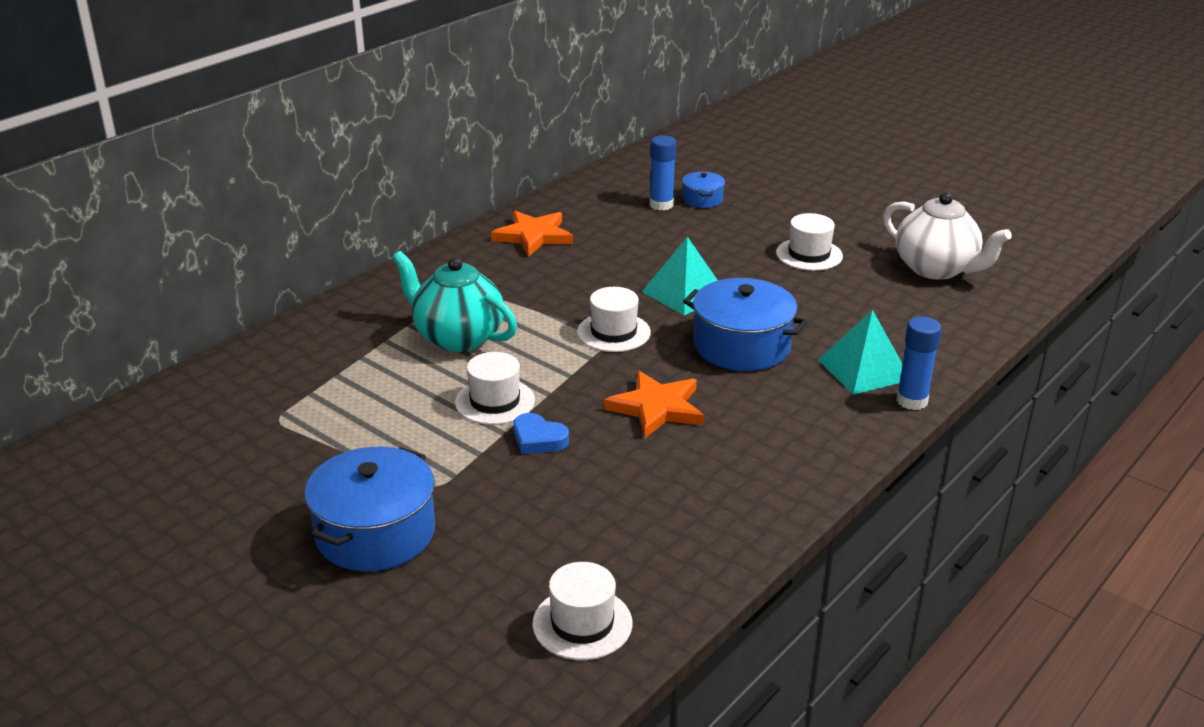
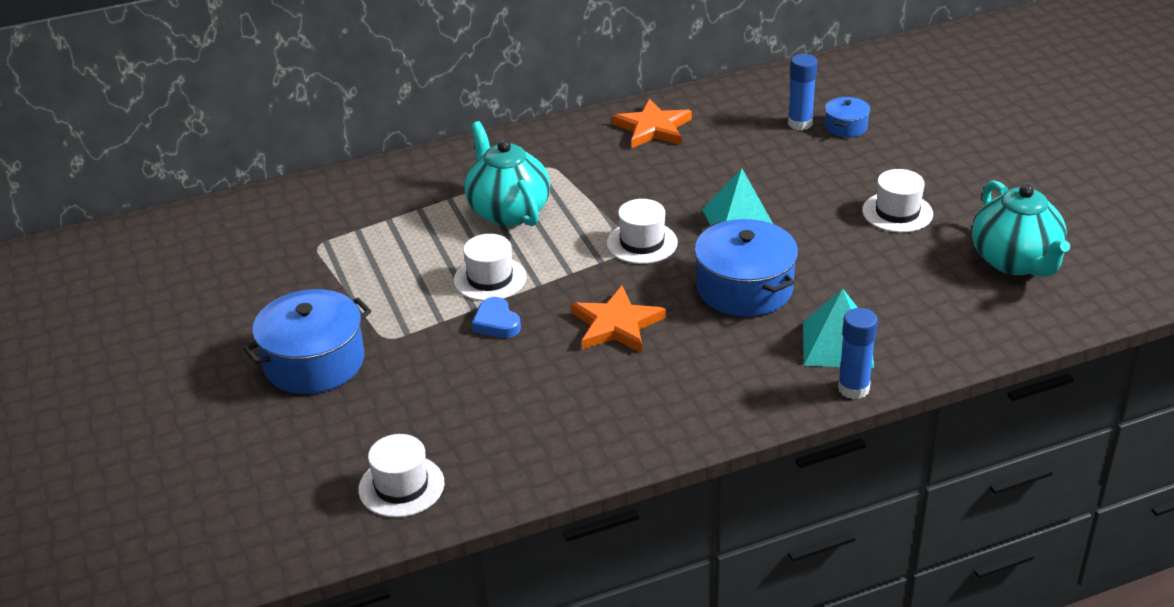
camera: 30 degrees right, 5 degrees up
(936, 269) = (1015, 262): white teapot -> turquoise teapot

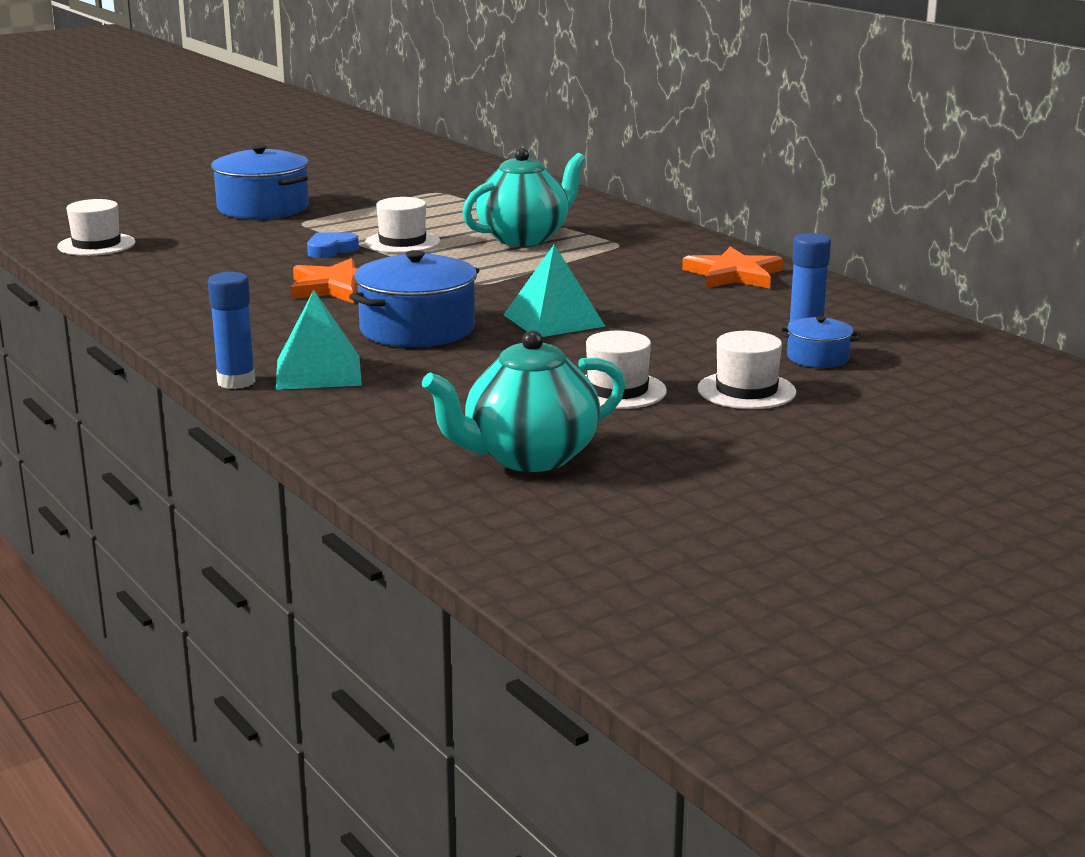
camera: 75 degrees right, 15 degrees down
(642, 243) = (489, 286): white hat -> white hat (746, 391)

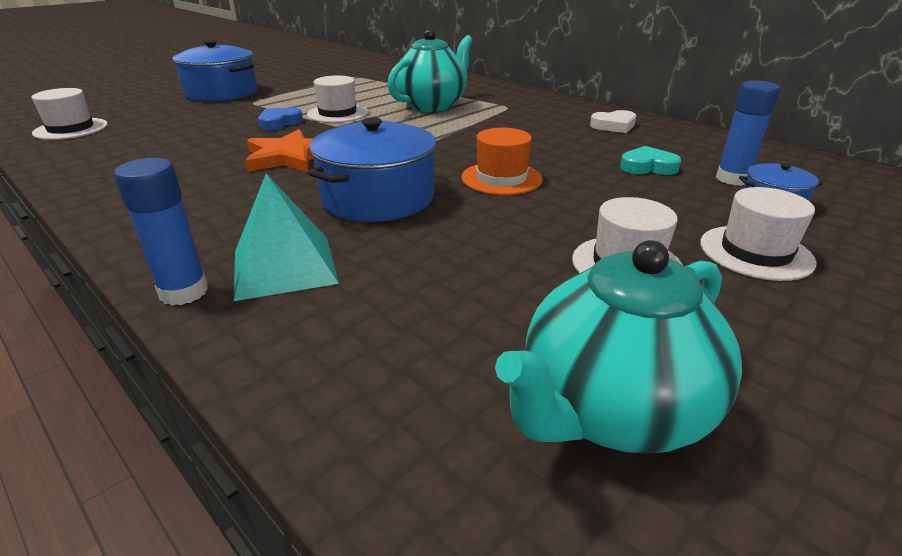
camera: 10 degrees left, 10 degrees up
(554, 320) = (501, 178): turquoise pyramid -> orange hat
(725, 319) = (648, 167): none -> turquoise heart
(733, 275) = (614, 126): orange star -> white heart

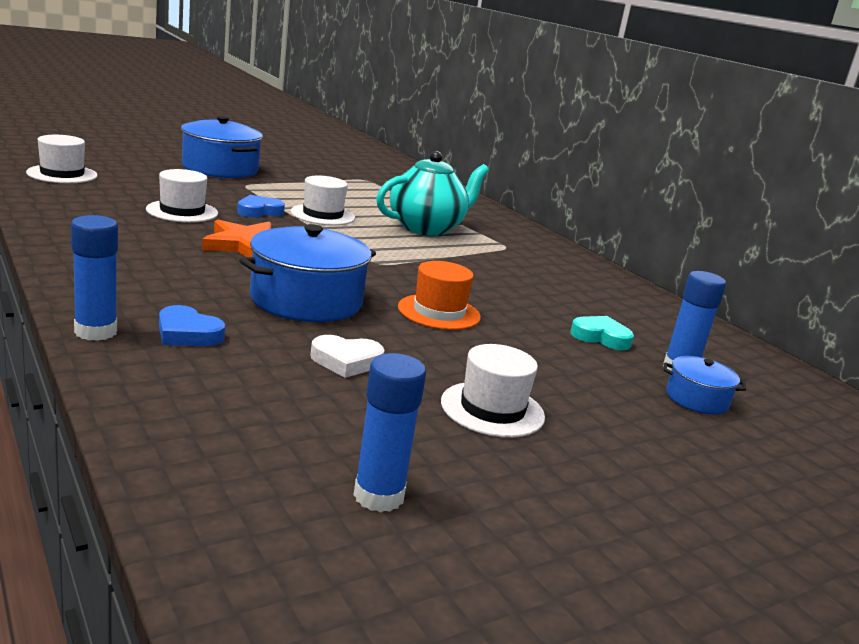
camera: 10 degrees right, 10 degrees down
(284, 266) = (187, 334): turquoise pyramid -> blue heart
(611, 410) = (378, 496): turquoise teapot -> blue glue stick
(614, 126) = (605, 292): white heart -> white heart (346, 361)
(755, 252) = (629, 432): white hat -> white hat (182, 211)

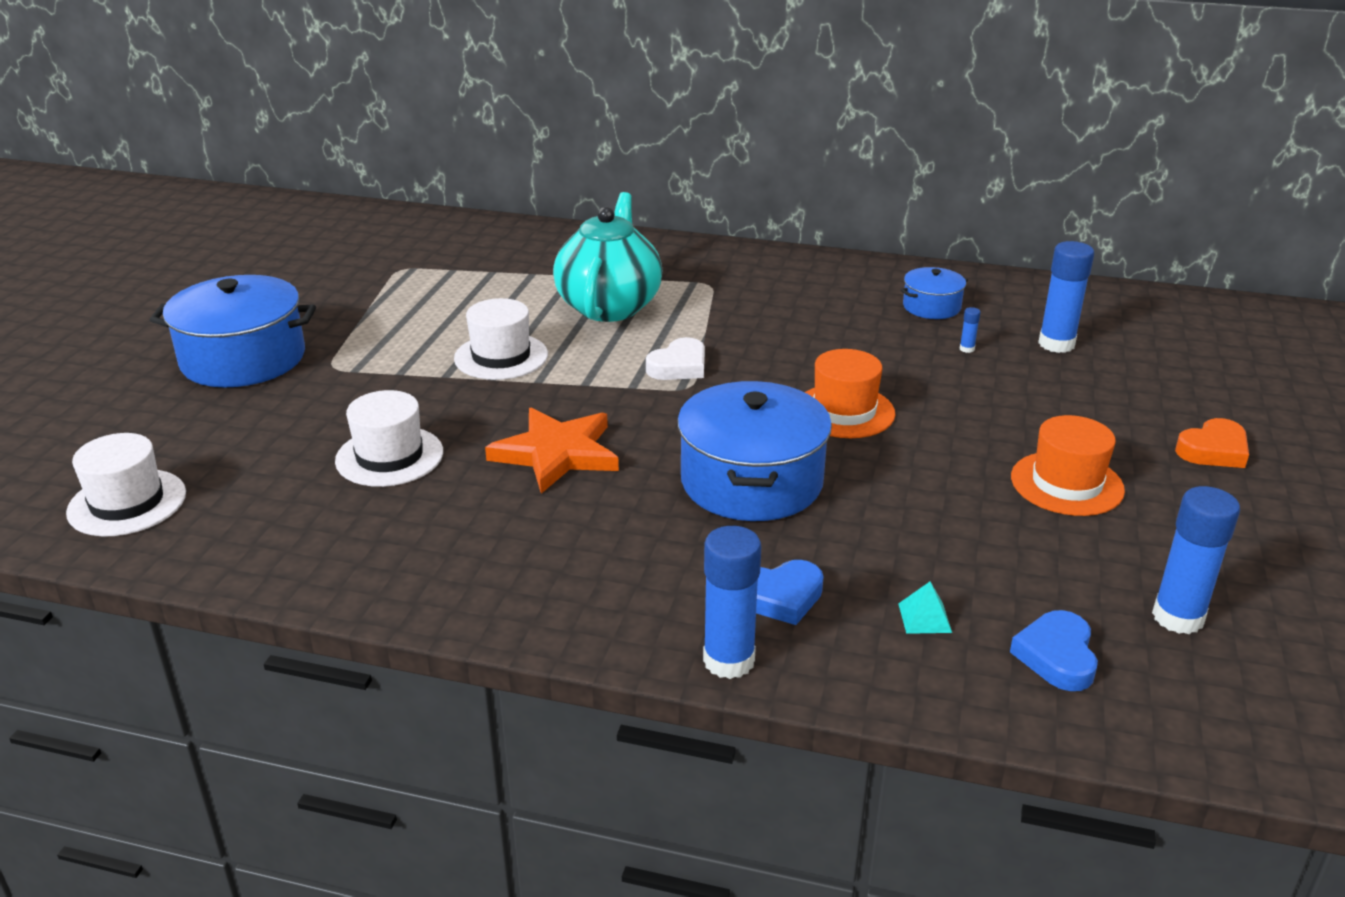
camera: 40 degrees left, 10 degrees up
(229, 386) = (924, 618): none -> turquoise pyramid
(259, 211) = (445, 398): blue heart -> blue heart (1056, 656)
(346, 361) = (917, 521): white heart -> white heart (679, 366)
(492, 409) = (1066, 484): white hat -> orange hat
(600, 337) = (967, 349): turquoise heart -> blue glue stick
(663, 468) = (1213, 450): none -> orange heart
(696, 399) = (1114, 368): blue pot -> blue pot (931, 307)

